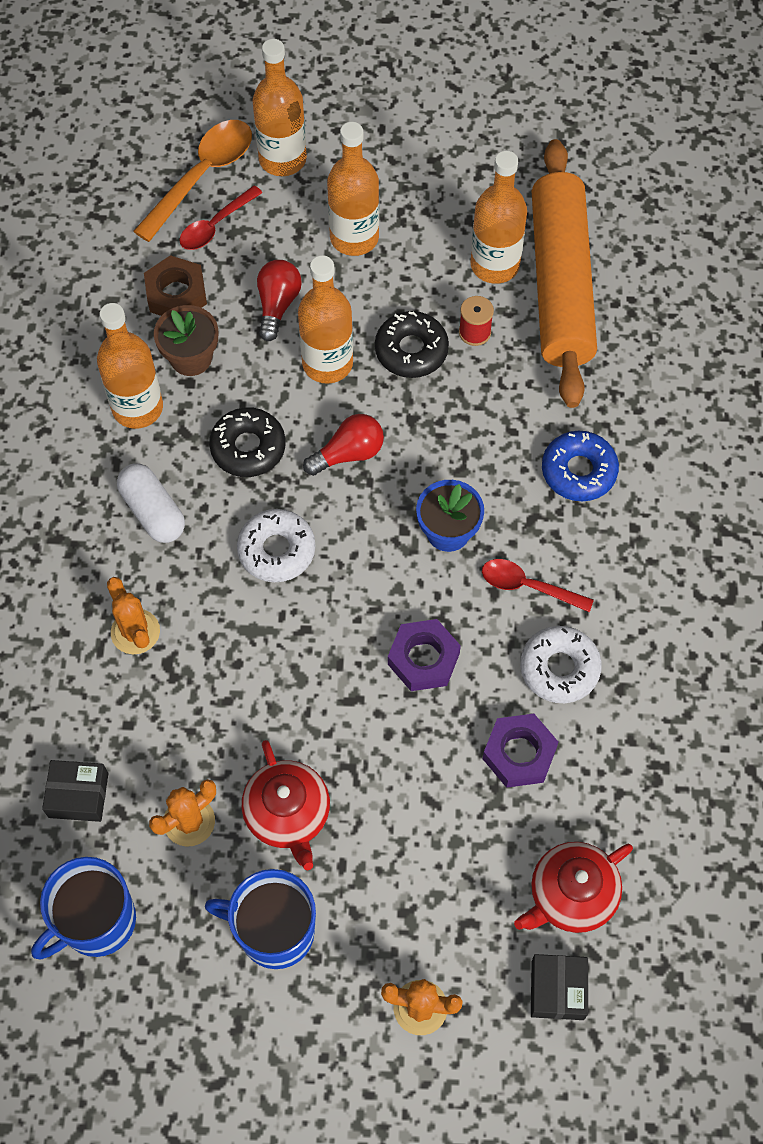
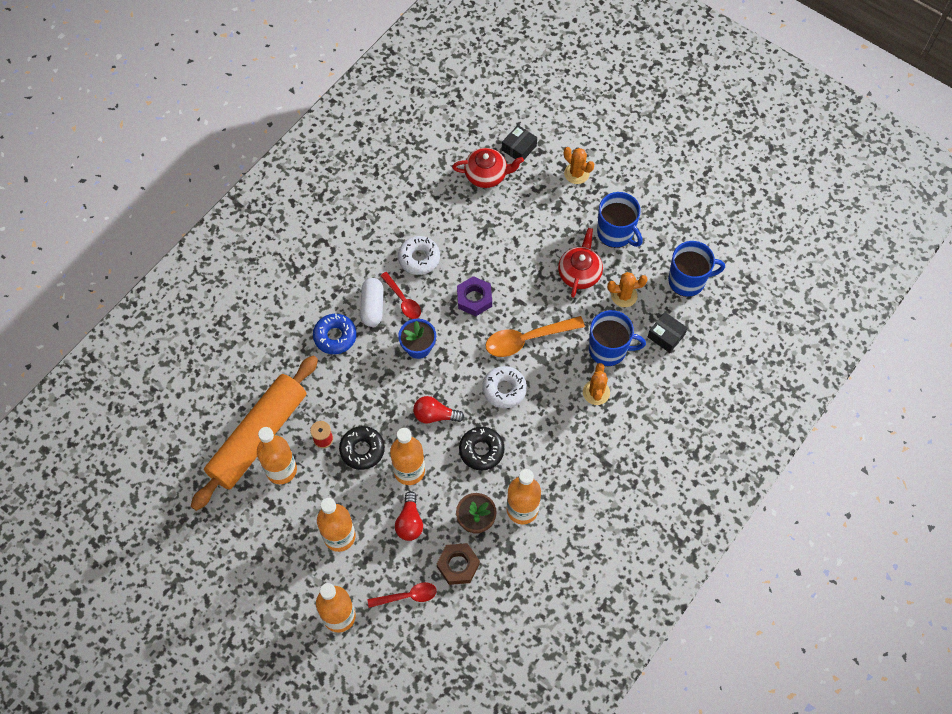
camera: 145 degrees left, 0 degrees up
(153, 511) = (550, 447): white capsule -> white capsule (372, 307)
(157, 712) = (609, 349): none -> blue mug
(202, 176) = (392, 636): orange spoon -> orange spoon (527, 339)
(277, 305) = (409, 522): red light bulb -> red light bulb turned 45 degrees counterclockwise
(519, 754) = (464, 236): purple nut -> none

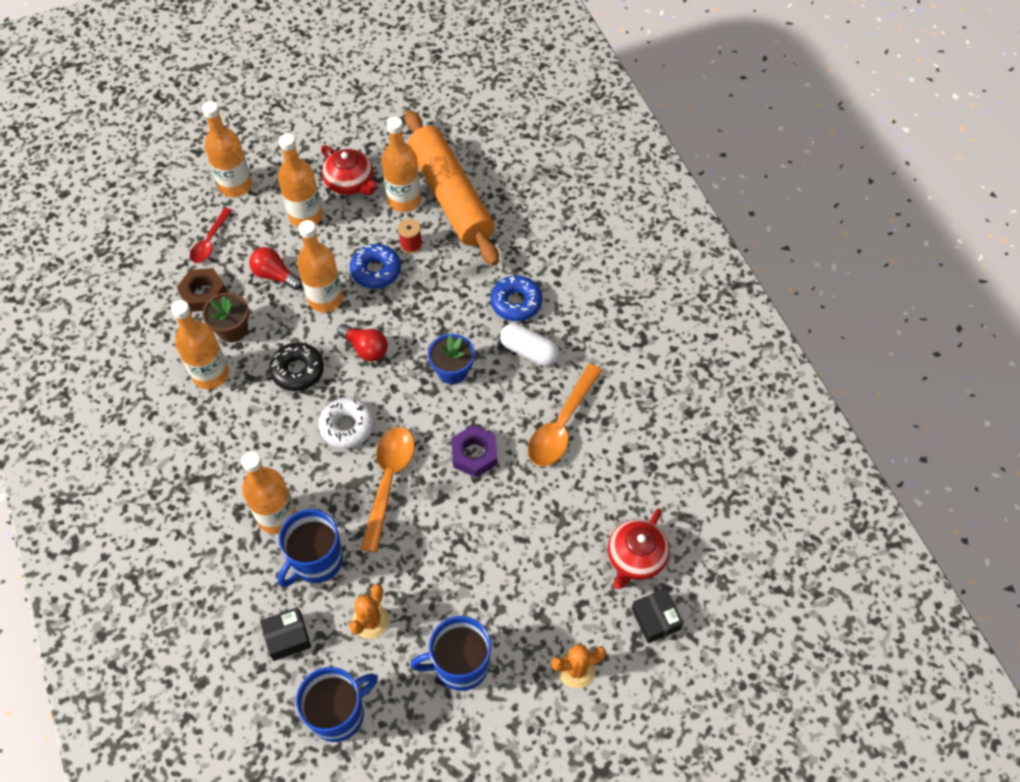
camera: 120 degrees right, 5 degrees down
(362, 450) = (376, 270): black donut -> blue donut
(403, 300) = (518, 383): red spoon -> none
(419, 258) = (562, 425): white donut -> orange spoon
(435, 415) = (365, 348): red light bulb -> red light bulb turned 90 degrees clockwise
(579, 273) = (433, 587): red teapot -> red teapot (350, 183)
(596, 392) = (277, 516): orange cactus -> orange bottle
(688, 280) = (339, 713): blue mug -> blue mug turned 150 degrees counterclockwise

